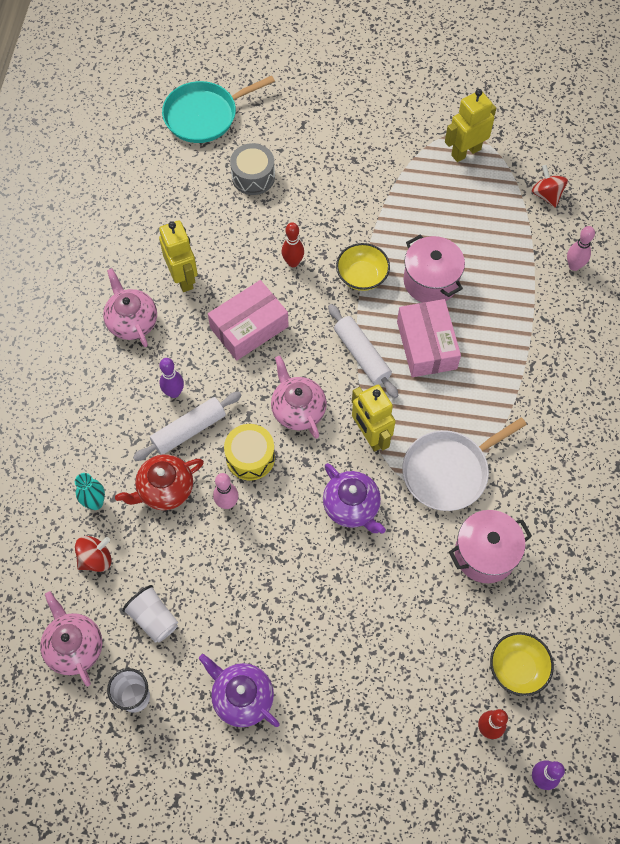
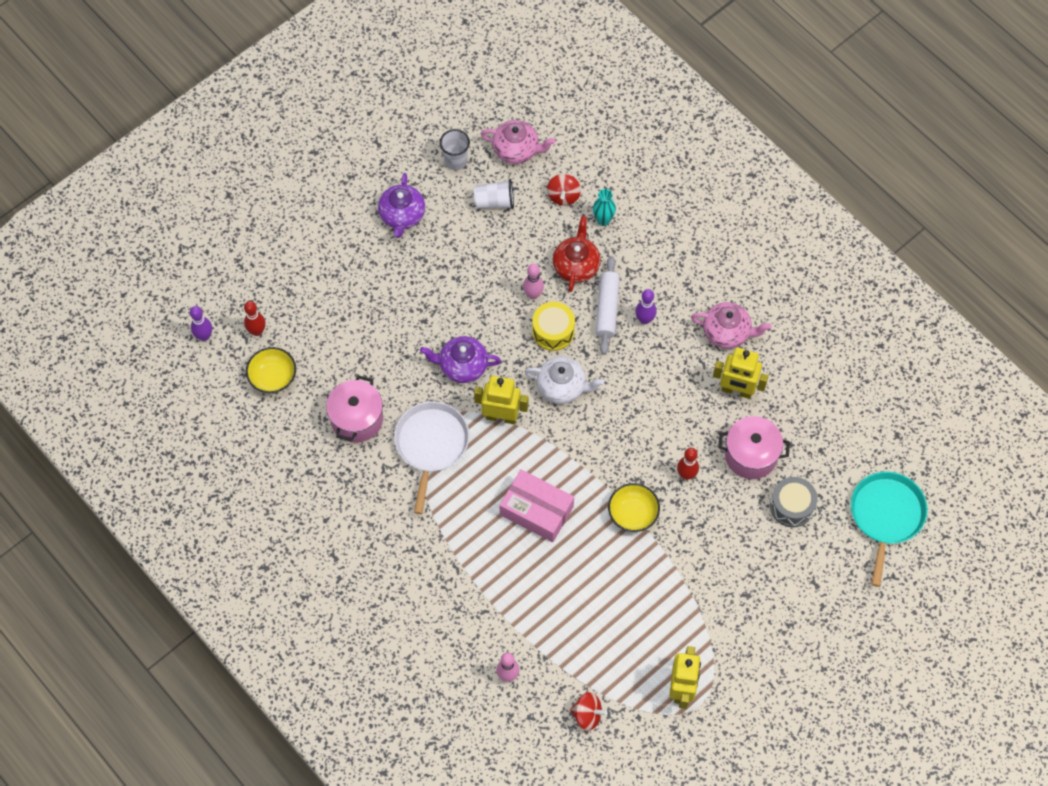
camera: 130 degrees right, 0 degrees up
(242, 697) = (402, 215): purple teapot -> purple teapot turned 105 degrees clockwise
(249, 327) = (656, 404): pink box -> none
(298, 409) = (562, 387): pink teapot -> white teapot
(361, 355) = (567, 460): white rolling pin -> none
(430, 281) = (586, 558): pink pot -> pink pot (751, 455)

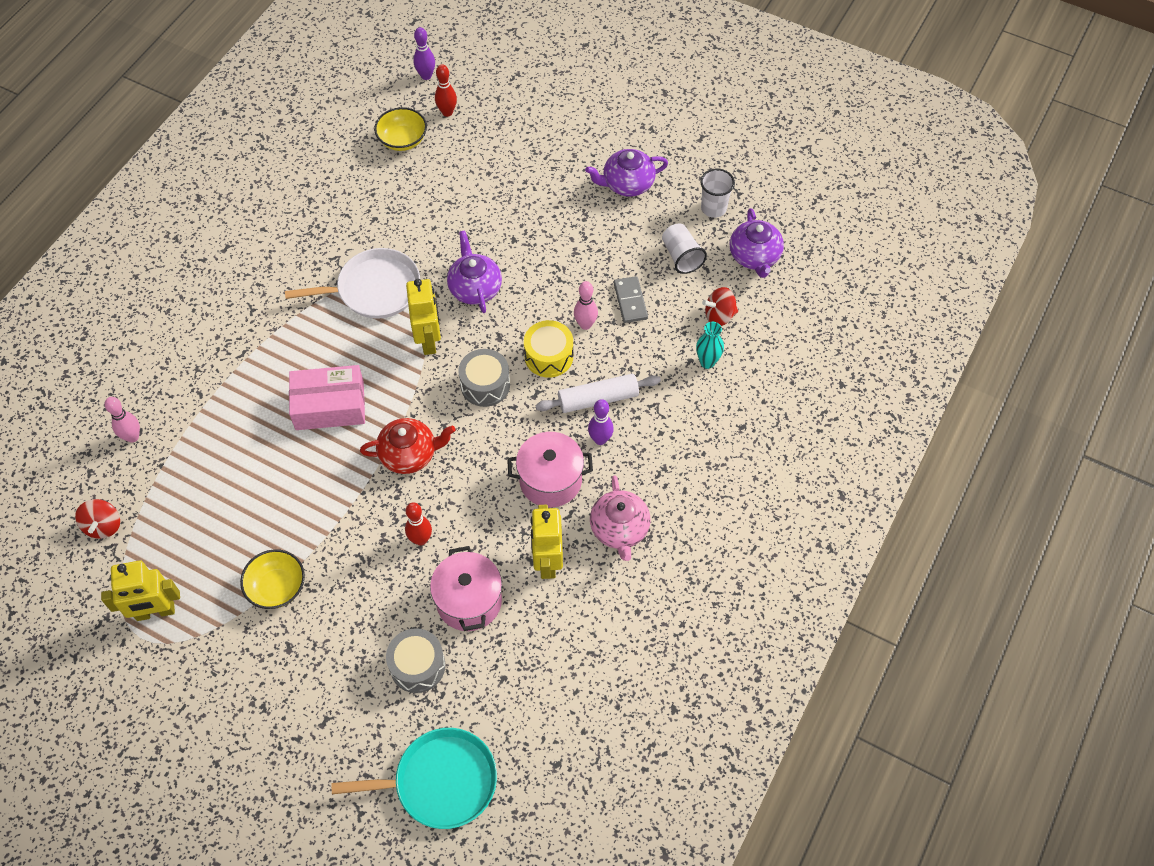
camera: 70 degrees right, 5 degrees down
(357, 419) = (381, 219): pink pot -> pink pot (550, 480)
(516, 150) = (754, 256): pink teapot -> purple teapot
(523, 254) = (630, 301): none -> grey domino
(536, 510) = (329, 405): pink box -> pink box turned 75 degrees clockwise
(562, 387) = (485, 385): white teapot -> grey drum
(576, 265) = (639, 353): red teapot -> red teapot (409, 454)
(633, 513) = (355, 499): yellow bowl -> yellow bowl (277, 587)

